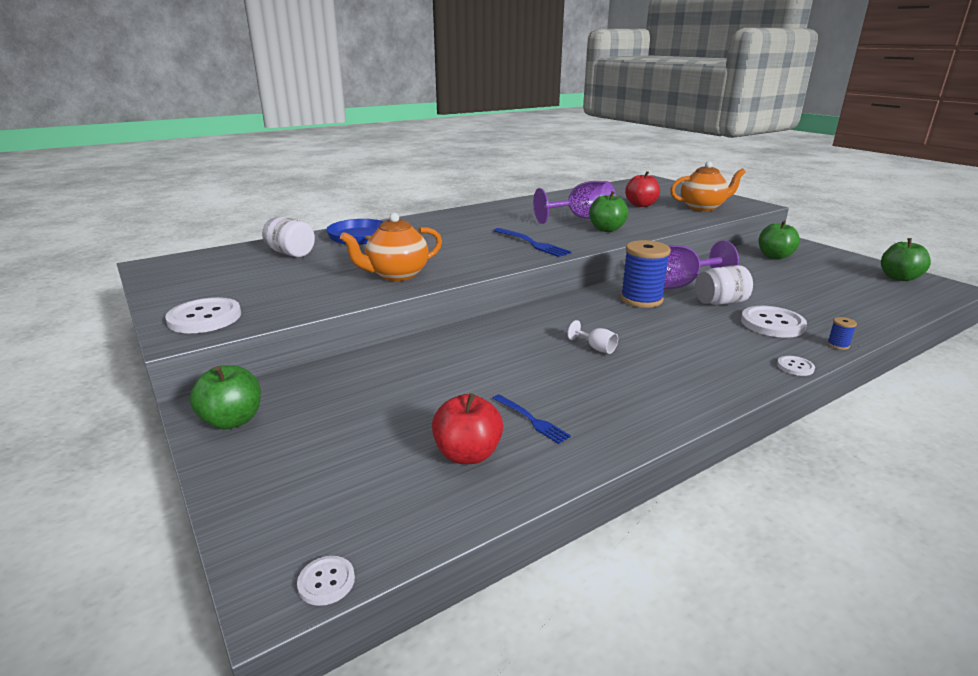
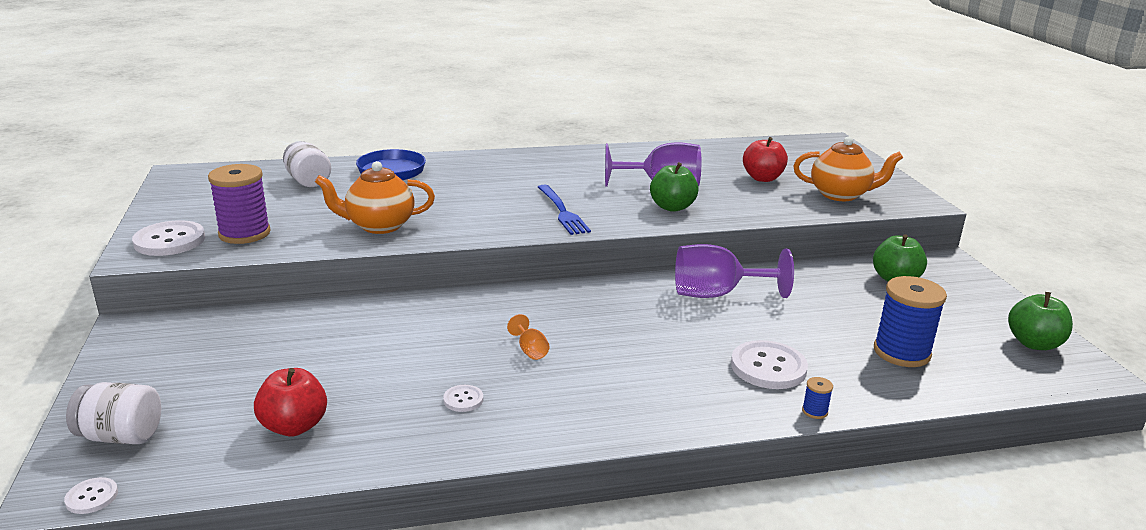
camera: 20 degrees right, 0 degrees up
(232, 420) = (140, 344): green apple -> none
(276, 300) = (244, 233): none -> purple spool
(532, 420) = (383, 410): blue fork -> none
(596, 348) = (530, 350): white goblet -> orange goblet
(641, 299) = (649, 303): blue spool -> blue spool (901, 352)
(720, 302) = (739, 327): white jar -> white jar (121, 436)
(795, 367) = (725, 424): white button -> white button (463, 399)

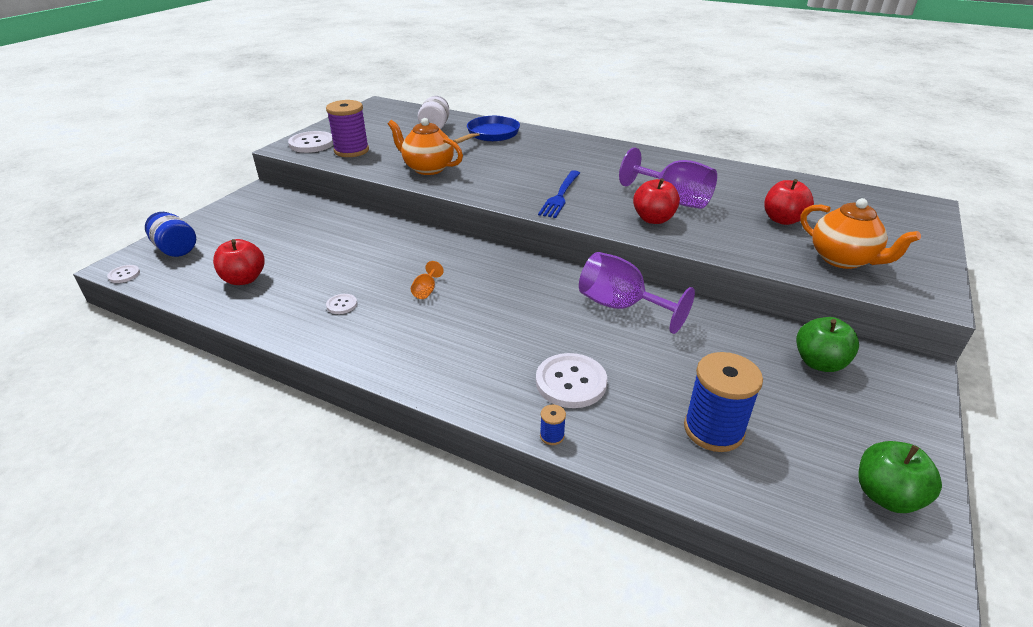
camera: 40 degrees right, 10 degrees up
(121, 436) = (176, 249): white jar -> blue jar
(672, 207) = (653, 219): green apple -> red apple

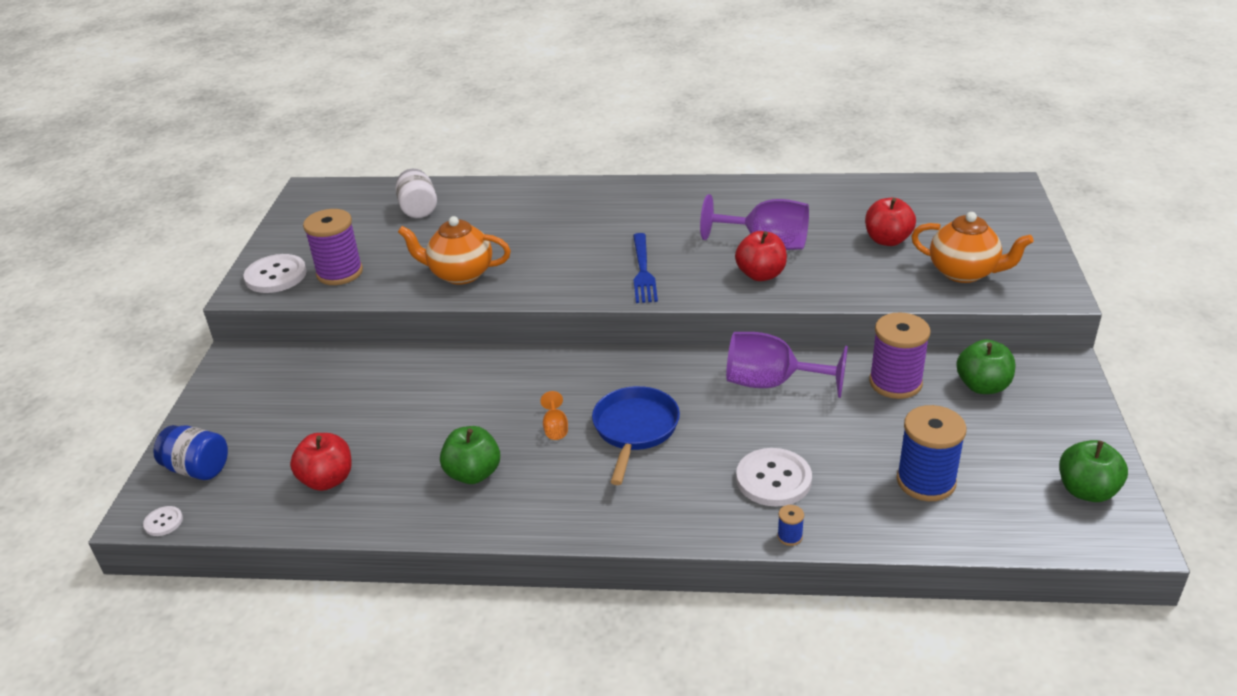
camera: 20 degrees left, 0 degrees up
(342, 305) = (473, 474): white button -> green apple
(491, 135) = (499, 204): blue pan -> blue pan (635, 429)
(733, 336) = (895, 383): none -> purple spool

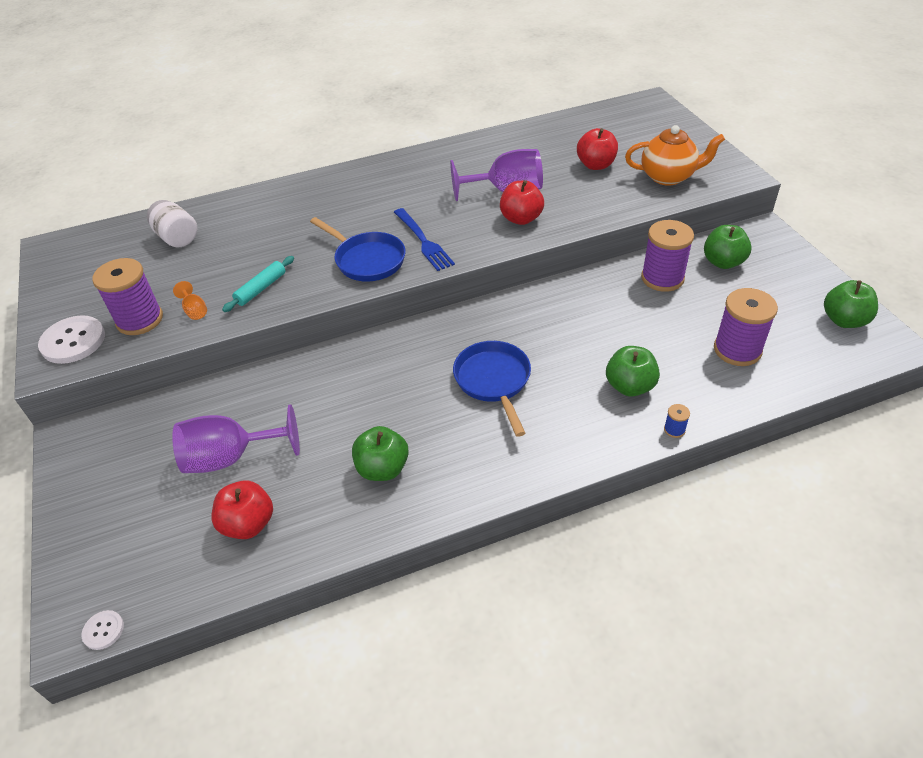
camera: 25 degrees left, 10 degrees up
(198, 469) = (104, 561): blue jar -> none
(460, 274) = (261, 288): orange teapot -> turquoise rolling pin
(555, 428) = (426, 402): orange goblet -> orange goblet (195, 310)
(575, 274) = (367, 260): none -> blue pan
(772, 383) = (573, 307): purple goblet -> purple goblet (231, 457)
(773, 479) = (630, 386): white button -> green apple
(926, 481) = (737, 350): blue spool -> purple spool

